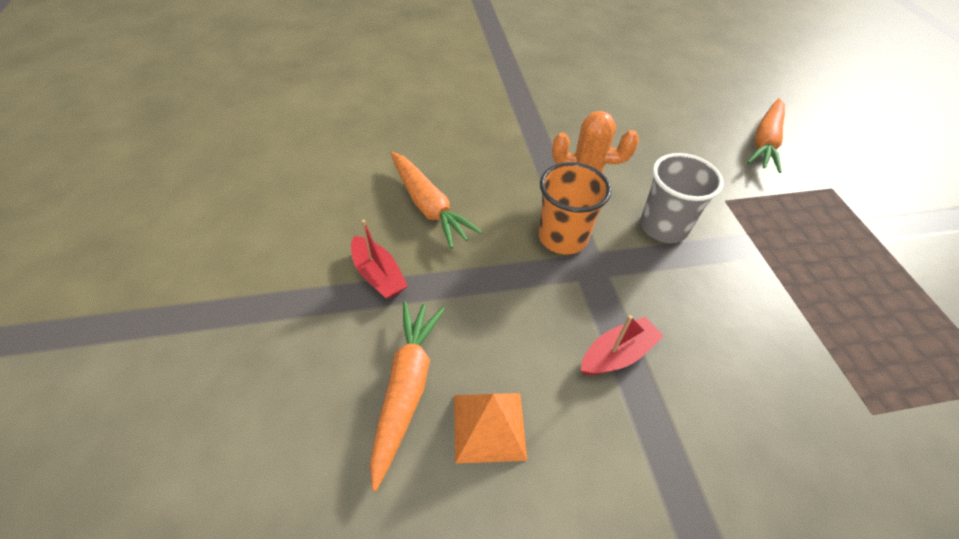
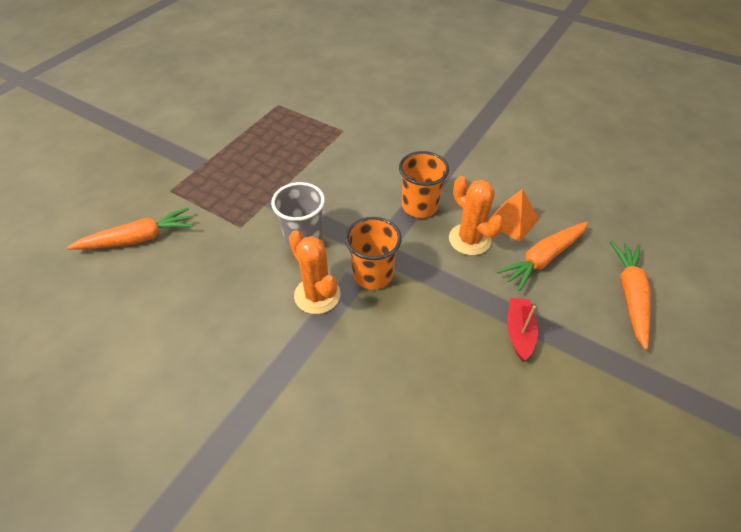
camera: 135 degrees left, 0 degrees up
(428, 206) = (440, 364): orange carrot -> orange carrot (630, 296)
(514, 349) = (469, 239): none -> orange cactus
(617, 354) = (419, 206): red boat -> orange cup

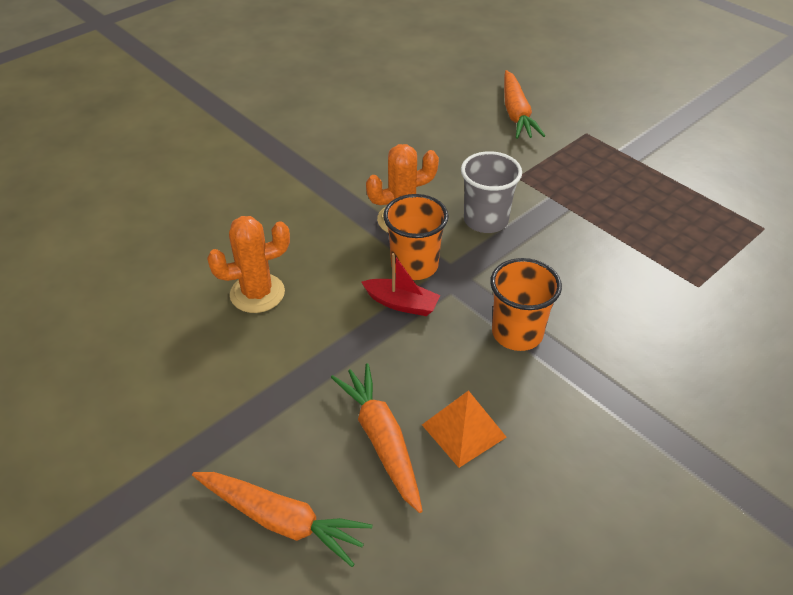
camera: 105 degrees right, 5 degrees down
(469, 239) = (441, 369): orange cactus -> orange cactus (257, 293)
(519, 332) = (284, 370): red boat -> red boat (401, 303)

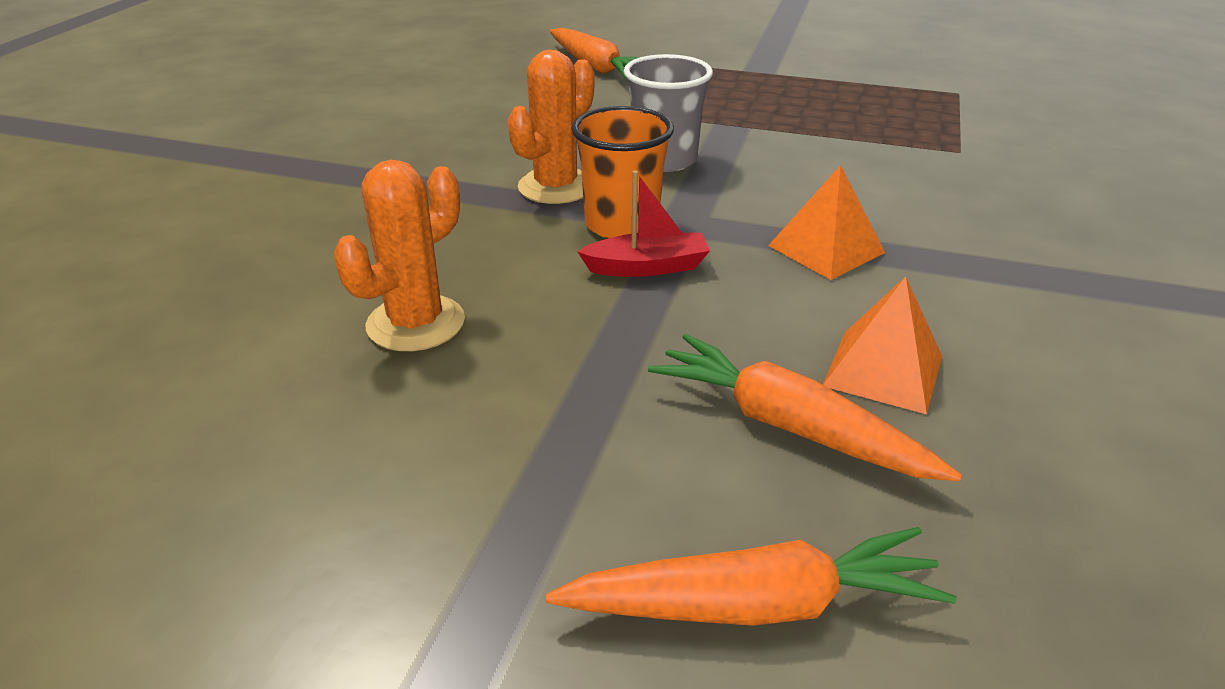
camera: 30 degrees left, 10 degrees down
(517, 333) = (826, 249): orange cup -> orange pyramid

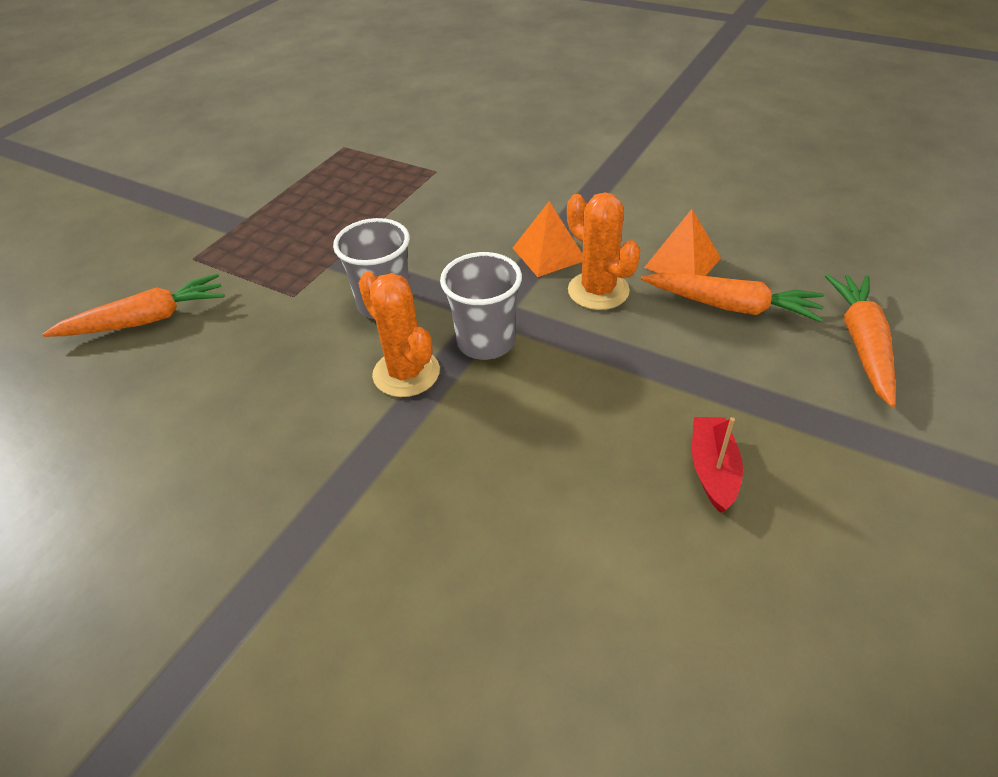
camera: 75 degrees left, 10 degrees up
(415, 323) = (605, 472): orange cactus -> orange cactus (598, 291)
(622, 225) = (486, 342): orange cup -> grey cup
(647, 267) = (552, 337): red boat -> red boat (713, 470)
(790, 426) = (731, 306): orange carrot -> orange carrot turned 120 degrees counterclockwise

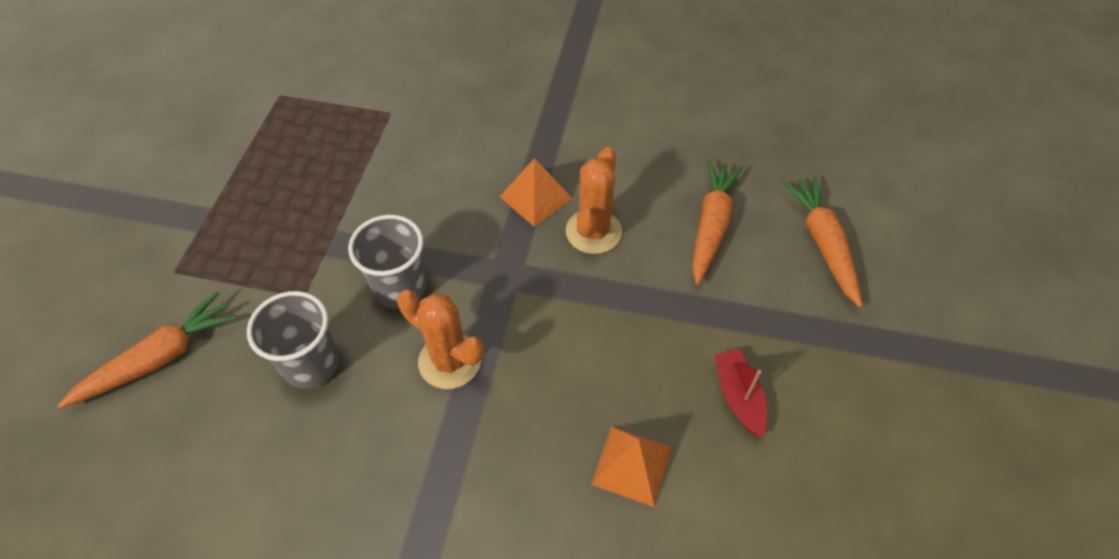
camera: 20 degrees left, 10 degrees up
(486, 342) = (511, 310): grey cup -> grey cup (311, 364)
(598, 291) = (593, 231): orange cactus -> orange cactus turned 75 degrees clockwise
(682, 262) = (658, 185): orange pyramid -> orange pyramid (632, 465)
(731, 306) = (711, 225): orange carrot -> orange carrot turned 75 degrees counterclockwise

